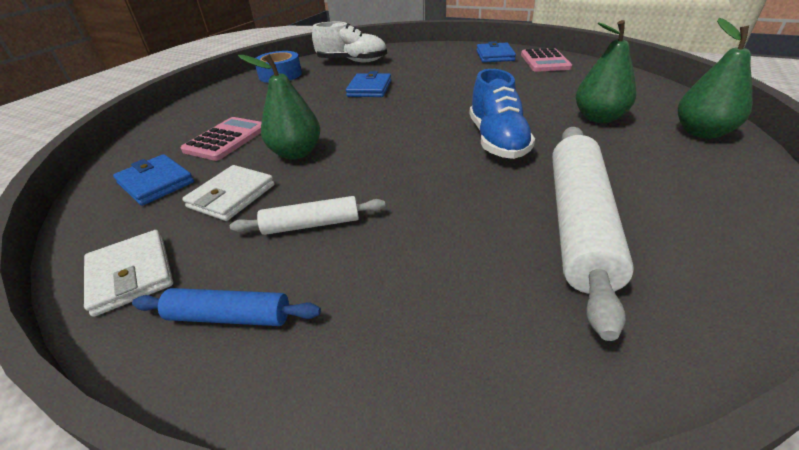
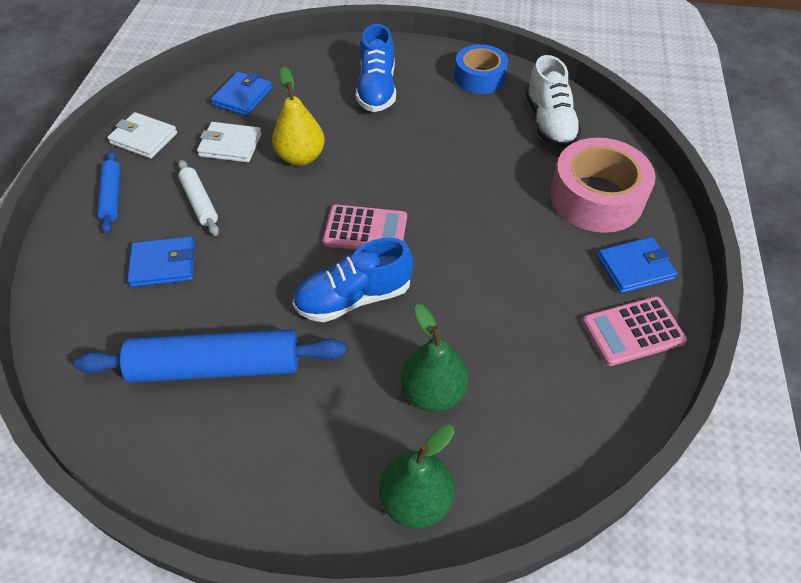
camera: 70 degrees right, 15 degrees up
(131, 275) = (144, 138): white wallet -> white wallet turned 75 degrees clockwise
(226, 139) = (317, 103): pink calculator -> pink calculator (365, 230)
(243, 111) = (377, 89): none -> blue shoe
(296, 153) = (301, 157): green pear -> yellow pear
(369, 88) = (462, 164): blue wallet -> blue wallet (163, 265)
(431, 57) = (596, 197): none -> pink tape
(579, 223) = (217, 367): white rolling pin -> blue rolling pin

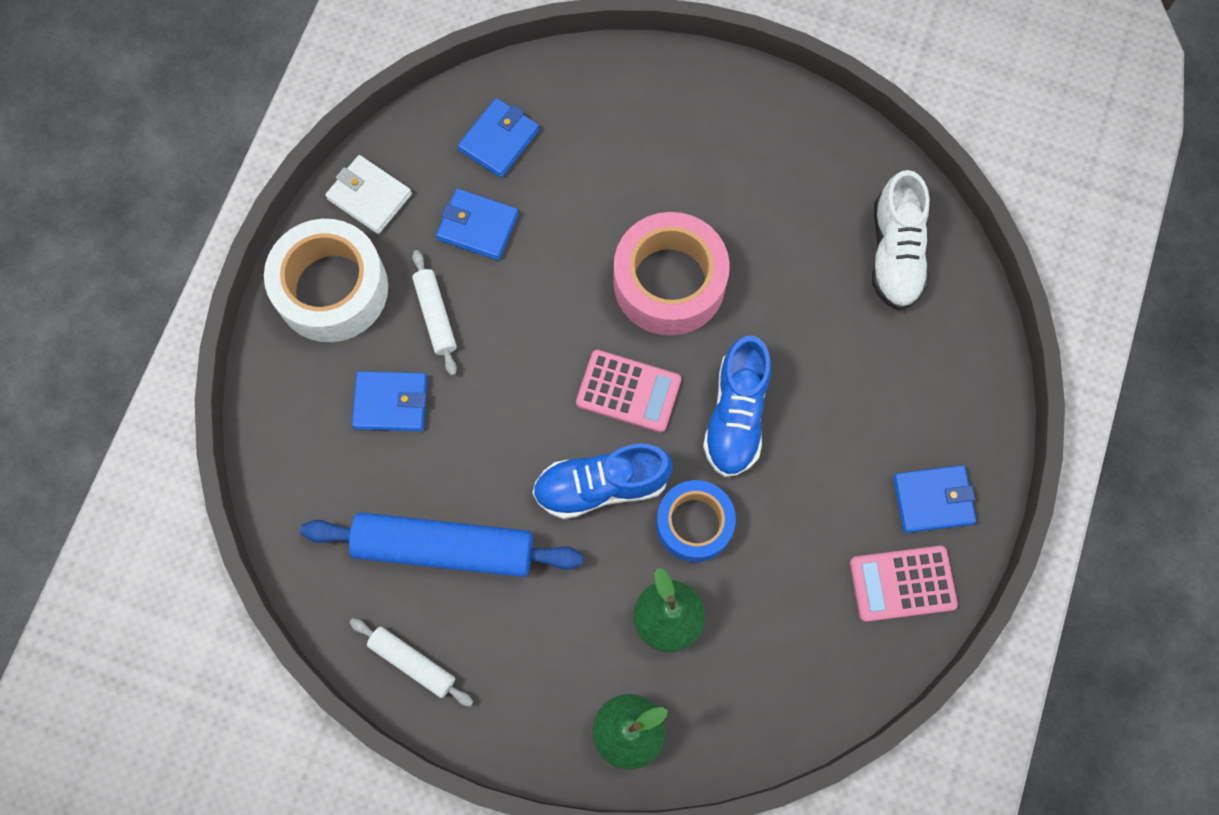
camera: 10 degrees right, 20 degrees up
(112, 196) = (332, 289): blue rolling pin -> white tape
(190, 471) = (412, 662): none -> white rolling pin
(230, 145) = (478, 226): white wallet -> blue wallet
(301, 157) = (564, 261): yellow pear -> none
(377, 89) = (679, 154): blue shoe -> blue shoe (736, 415)
(479, 77) = (822, 154): blue tape -> blue tape (694, 524)
(596, 197) = (919, 388): pink tape -> pink tape (669, 282)

